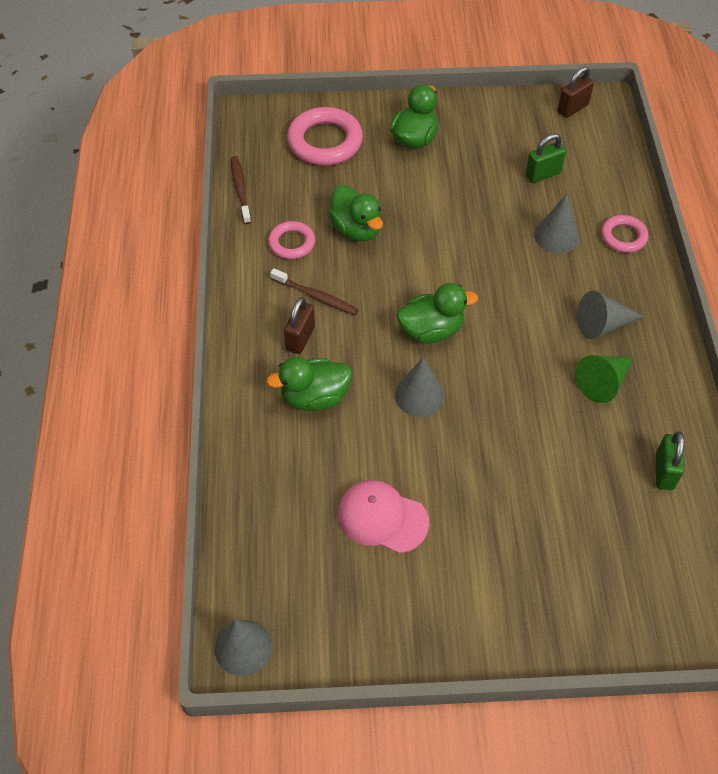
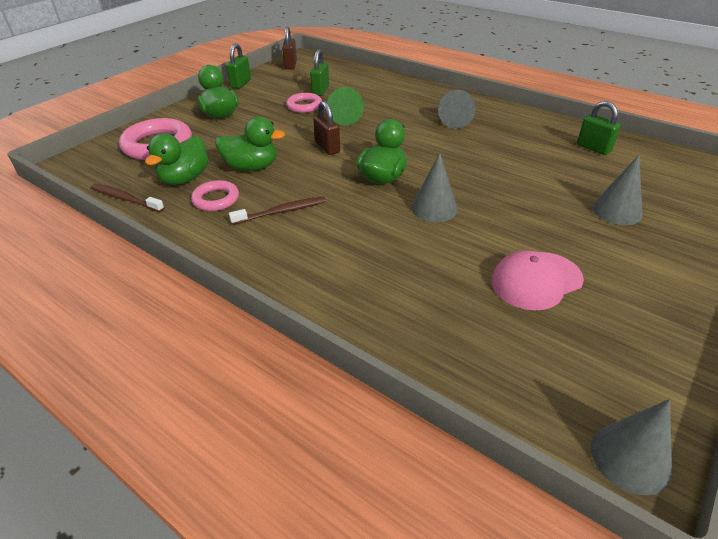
camera: 50 degrees left, 15 degrees down
(300, 338) = (309, 238): brown padlock -> brown padlock (327, 147)
(314, 397) = (376, 259): green duck -> green duck (185, 178)
(487, 104) = (241, 84): none -> green padlock
(556, 236) = (371, 106): grey cone -> grey cone (617, 211)
(603, 382) = (502, 138): green cone -> green cone (345, 117)
(623, 237) = (402, 89): pink ring -> pink ring (304, 106)

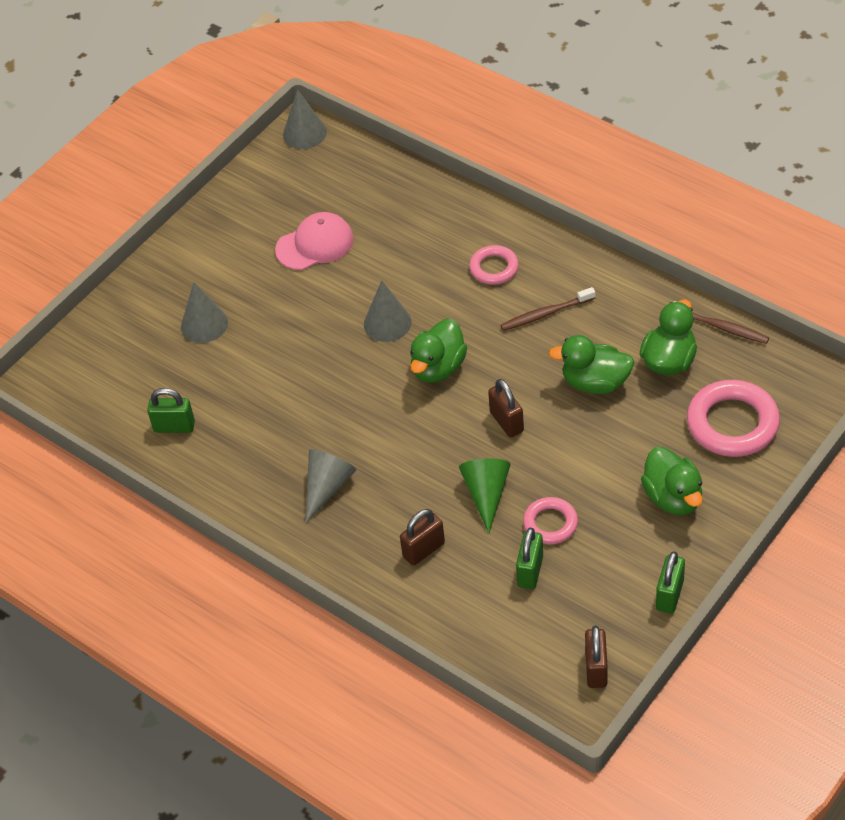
camera: 175 degrees left, 10 degrees up
(216, 199) = (621, 329): pink ring -> pink ring (494, 268)
(387, 97) = (423, 550): none -> brown padlock
(593, 148) = (174, 427): green padlock -> green padlock turned 45 degrees counterclockwise

